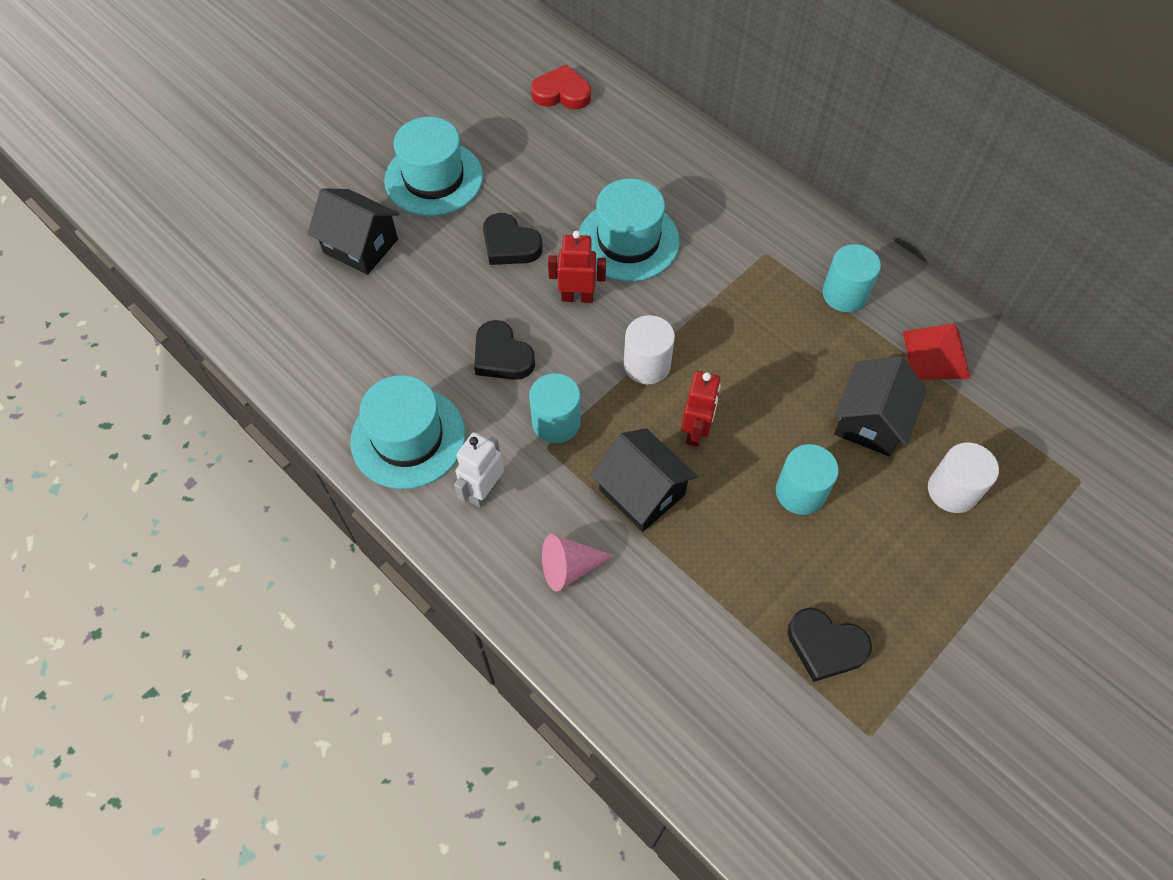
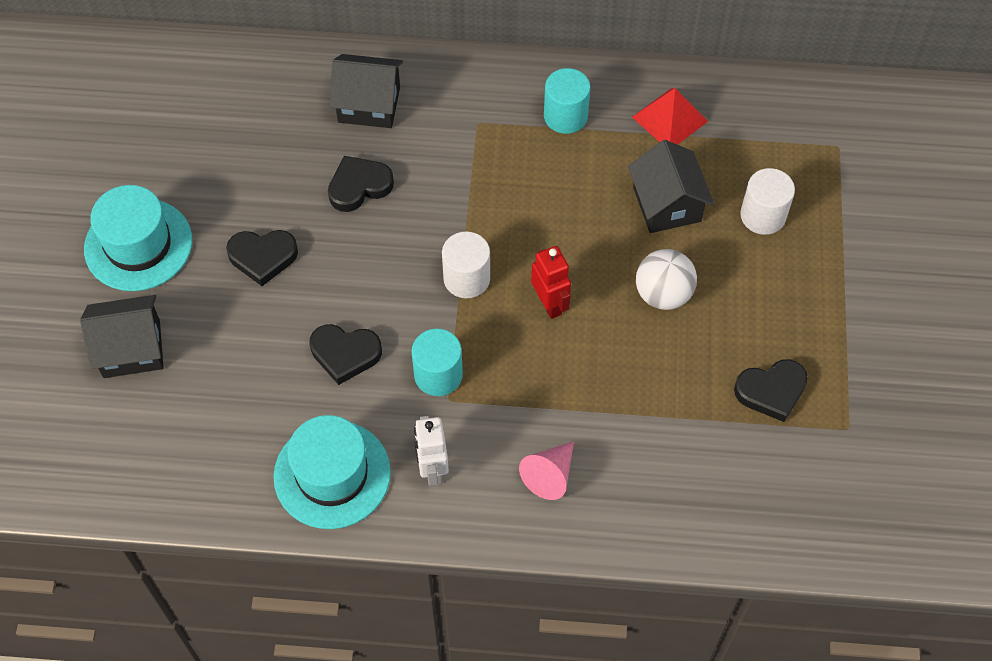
camera: 40 degrees left, 0 degrees up
(561, 93) = (180, 92): red heart -> none
(577, 297) = (361, 262): red robot -> none
(628, 241) = (359, 186): turquoise hat -> black heart
(642, 492) = (551, 379): black house -> black house (369, 104)
(800, 492) = (663, 294): turquoise cylinder -> white ball

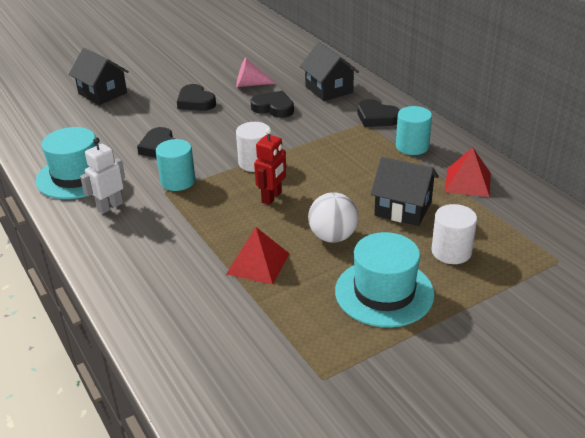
camera: 55 degrees right, 25 degrees down
(138, 245) = (165, 71): turquoise hat -> turquoise hat (384, 292)
(550, 475) = (145, 251): pink cone -> pink cone (250, 84)
(653, 384) = (258, 263): none -> red pyramid
(667, 204) = (403, 208): black house -> black house turned 75 degrees clockwise
(771, 391) = (311, 321): black heart -> black heart (376, 117)

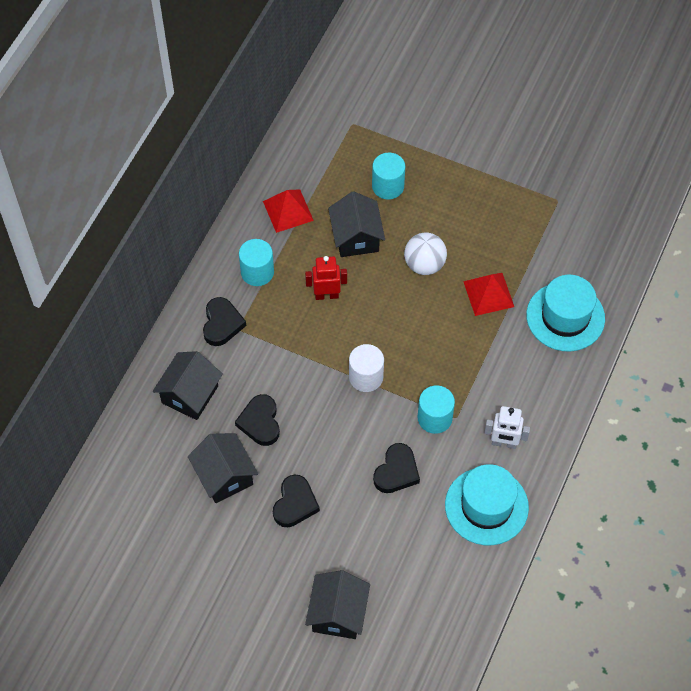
camera: 125 degrees left, 25 degrees up
(250, 84) = (224, 476): pink cone -> black house
(272, 197) = (406, 333): red robot -> red robot (326, 295)
(384, 292) = (460, 205): turquoise hat -> turquoise hat (565, 317)
(451, 252) = (388, 186): white cylinder -> turquoise cylinder

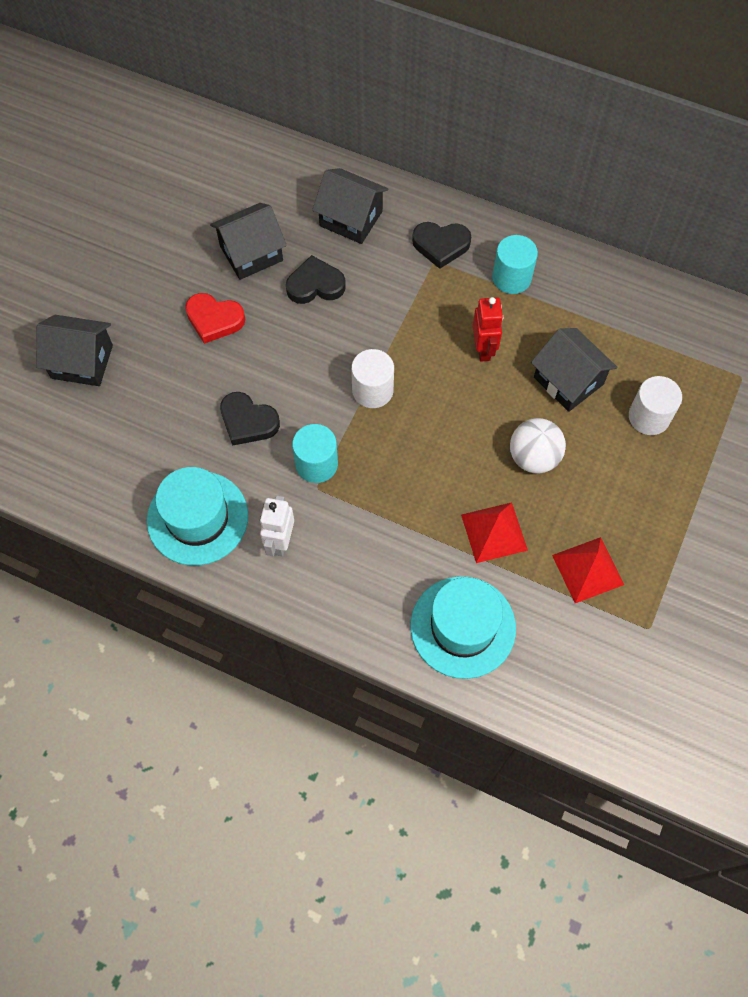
camera: 90 degrees right, 5 degrees up
(288, 210) = (601, 307): red pyramid -> red pyramid (588, 569)
(295, 503) = (214, 320): black heart -> red heart
(356, 237) = (568, 381): black house -> black house turned 60 degrees clockwise
(388, 186) = (649, 417): turquoise cylinder -> white cylinder

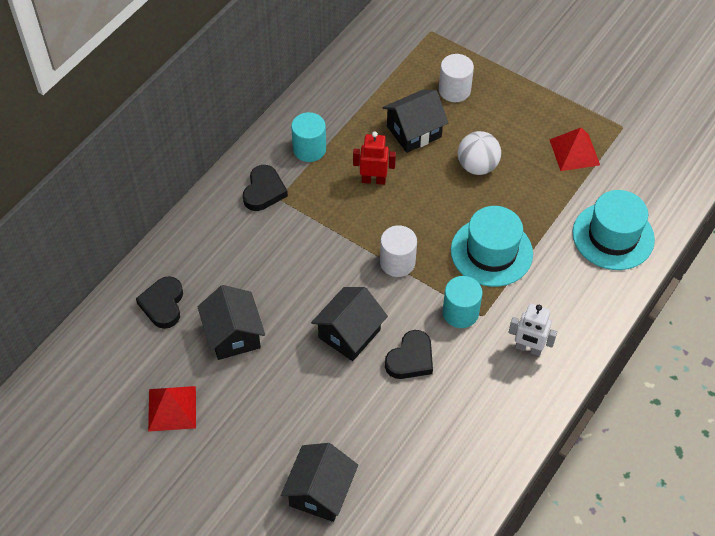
camera: 80 degrees left, 10 degrees down
(197, 518) = (498, 408): turquoise hat -> turquoise hat (491, 252)
(214, 320) = (299, 373): red heart -> none
(315, 285) = (281, 289): black heart -> black heart (163, 304)
(351, 218) = (217, 252): black house -> black house (349, 334)
(494, 532) = (537, 203): red pyramid -> red pyramid (172, 408)

